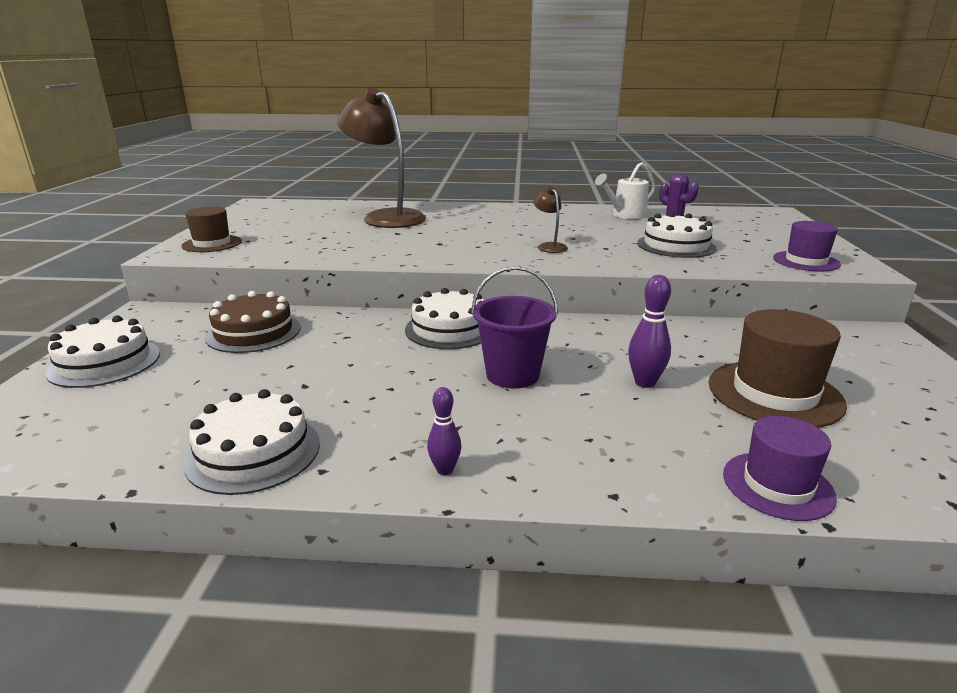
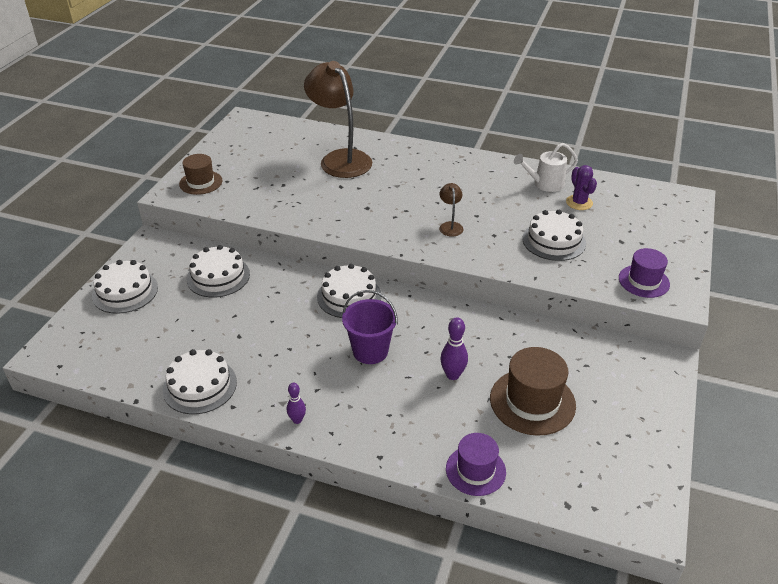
camera: 15 degrees right, 15 degrees up
(253, 332) = (218, 276): brown cake -> white cake

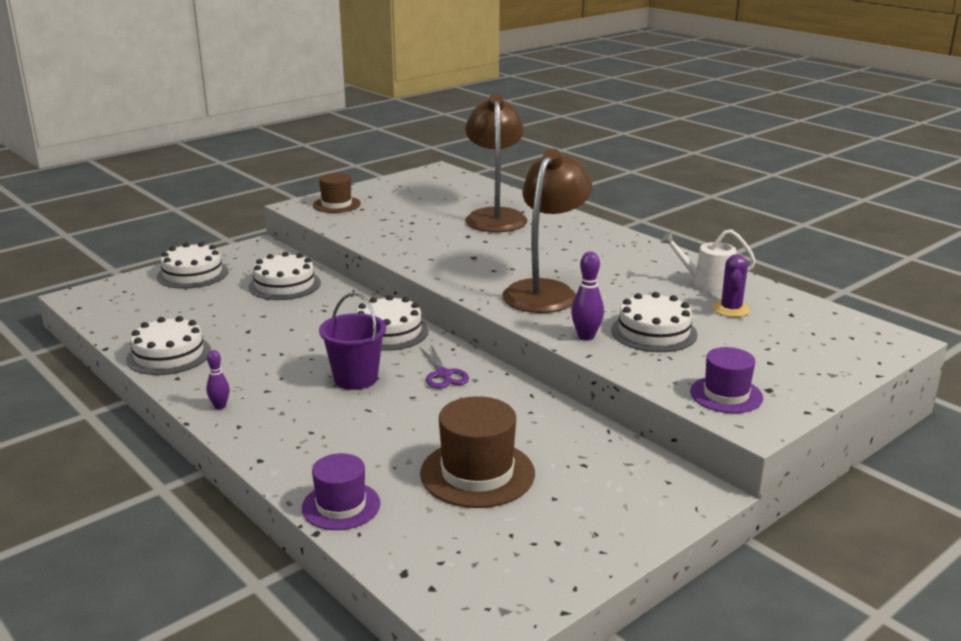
camera: 30 degrees right, 15 degrees down
(426, 322) = (443, 374): none -> purple scissors
(450, 226) = (545, 291): brown lamp -> brown lamp, size x2.38
(452, 375) = (417, 423): purple bowling pin -> purple bowling pin (586, 336)

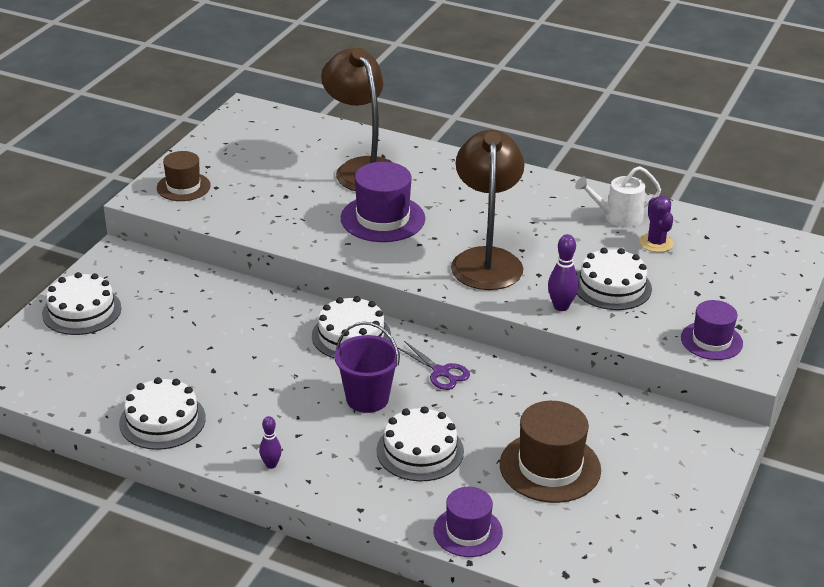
camera: 25 degrees left, 10 degrees up
(284, 285) = (195, 301): white cake -> white cake (420, 451)
(479, 249) = (382, 218): none -> purple hat

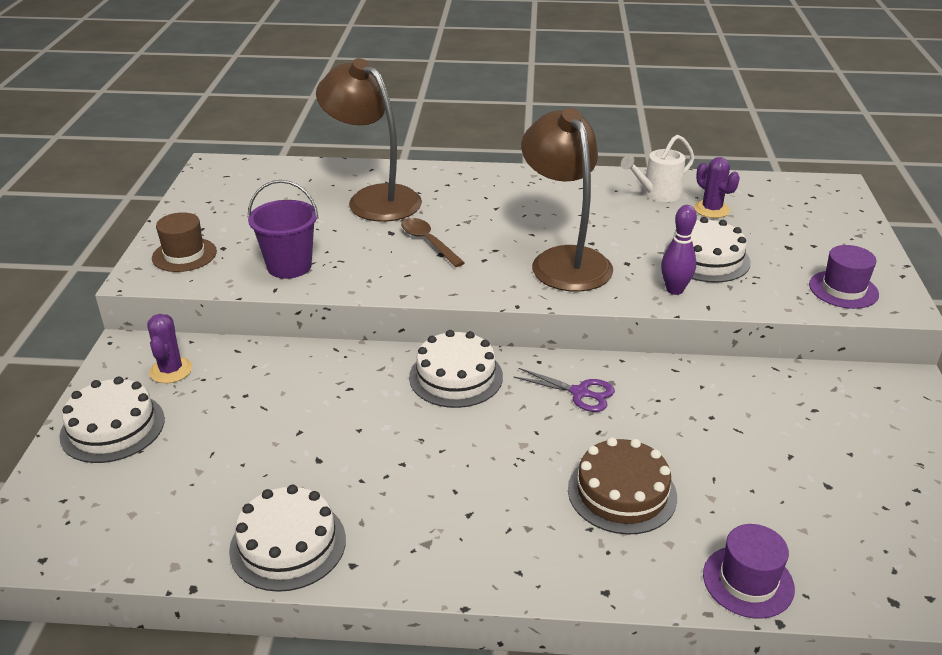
camera: 20 degrees left, 0 degrees up
(140, 278) = (171, 370): none -> purple cactus
(271, 464) = (460, 564): purple bowling pin -> none
(367, 398) = (521, 445): purple bucket -> purple bucket (289, 266)
(382, 218) = (428, 242): purple hat -> brown spoon
(420, 451) = (622, 492): white cake -> brown cake
(550, 467) = (772, 471): brown hat -> none

